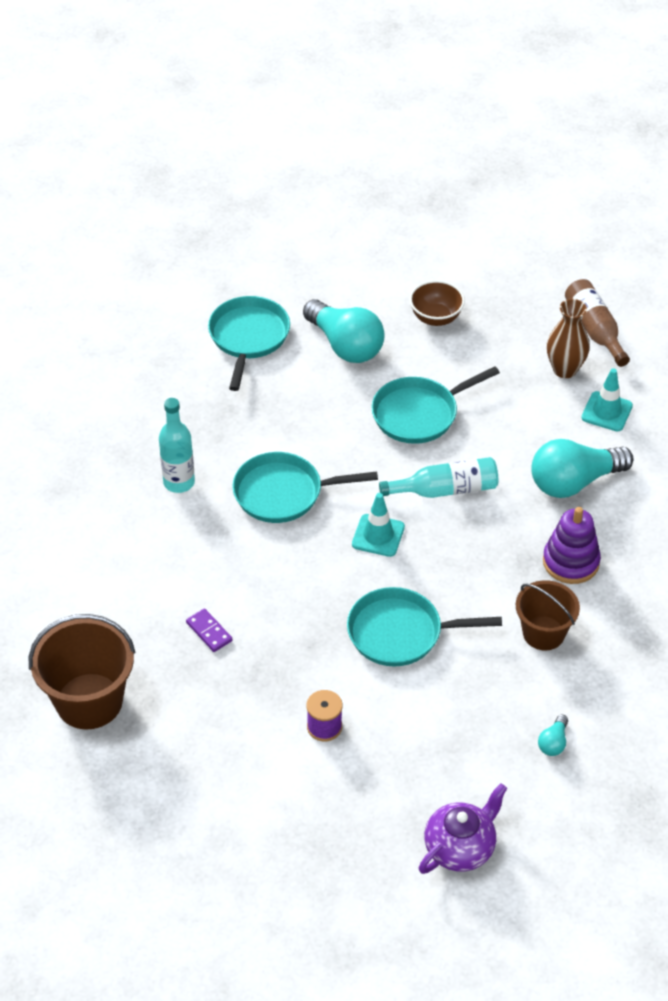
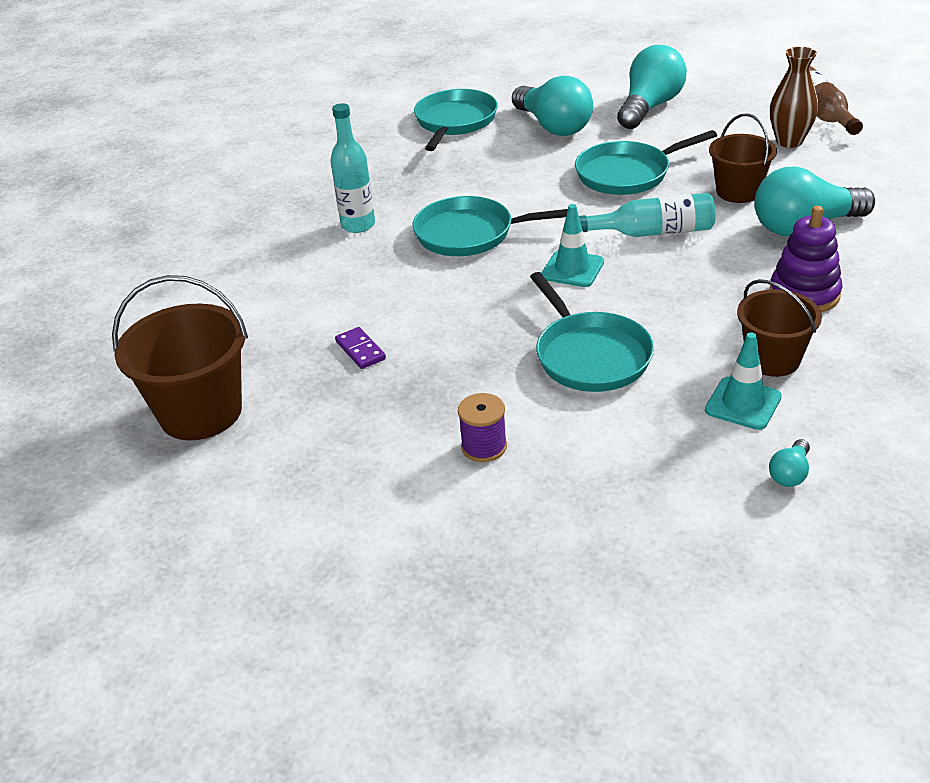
camera: 10 degrees right, 10 degrees down
(400, 633) = (590, 356): turquoise pan -> turquoise pan turned 120 degrees counterclockwise
(436, 318) = (649, 107): brown bowl -> turquoise light bulb
(460, 847) = (657, 593): purple teapot -> none
(518, 438) = (738, 192): none -> brown bucket
(607, 412) = (839, 172): turquoise traffic cone -> turquoise traffic cone (743, 404)

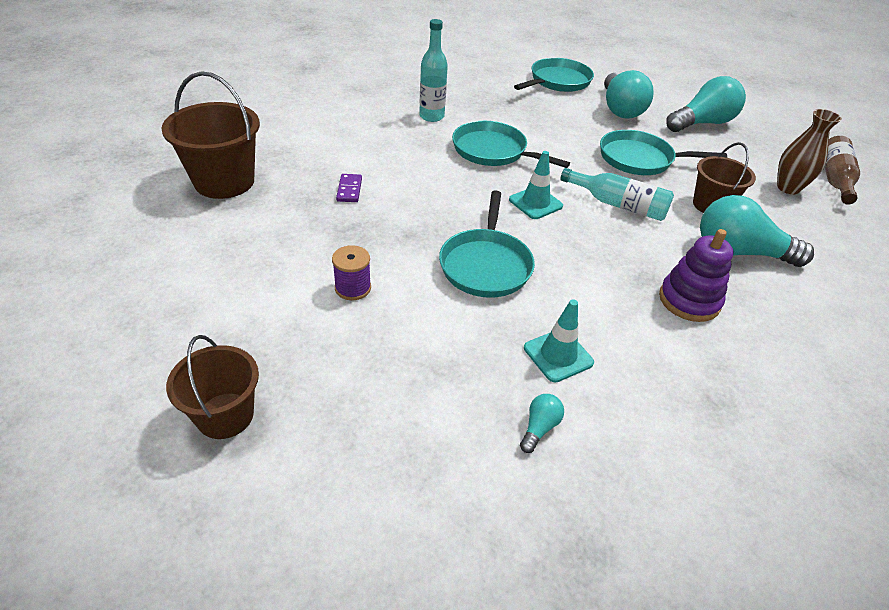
camera: 25 degrees right, 5 degrees up
(772, 360) = (614, 335): brown bucket -> brown bucket (225, 415)
(790, 473) = (539, 428): turquoise light bulb -> turquoise light bulb turned 150 degrees clockwise

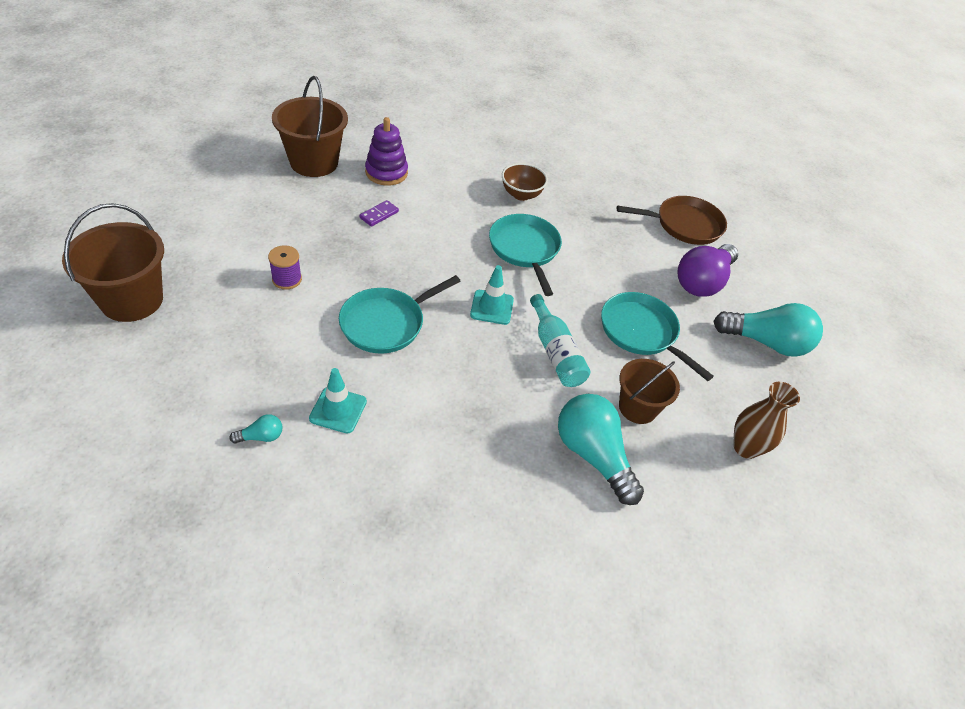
camera: 40 degrees right, 5 degrees up
(225, 415) = (132, 300): brown bucket -> brown bucket, size x1.55
(431, 116) = (521, 194): turquoise bottle -> brown bowl
(558, 81) = (685, 225): turquoise pan -> brown pan
(620, 109) = (702, 282): turquoise light bulb -> purple light bulb
(689, 300) = (486, 452): purple stacking toy -> purple stacking toy (386, 172)
(834, 179) = (816, 476): brown bottle -> none

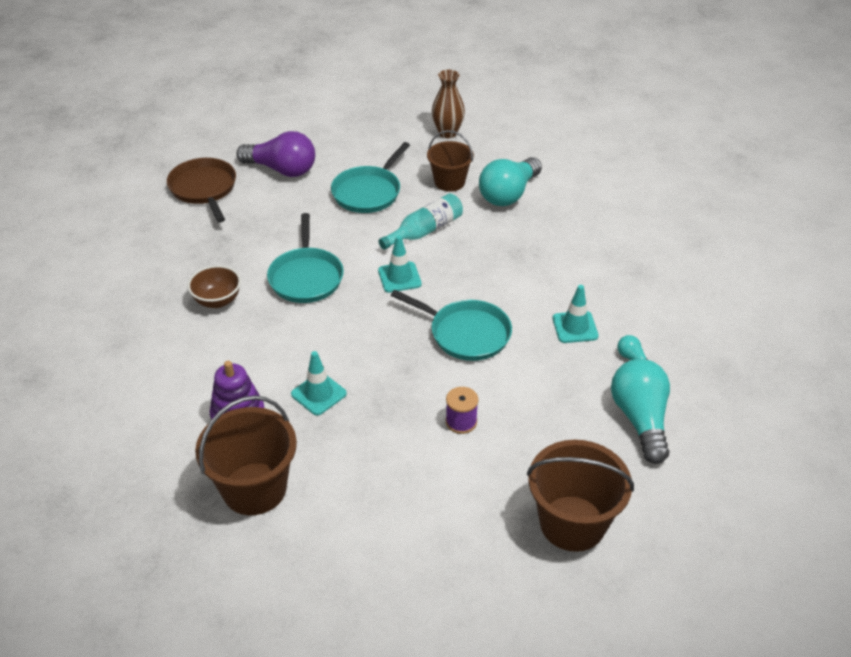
camera: 105 degrees left, 5 degrees down
(379, 215) = (318, 394): purple domino -> turquoise traffic cone
(525, 249) = (306, 277): turquoise pan -> turquoise pan turned 60 degrees counterclockwise
(766, 342) = (335, 132): turquoise light bulb -> turquoise light bulb (640, 419)

